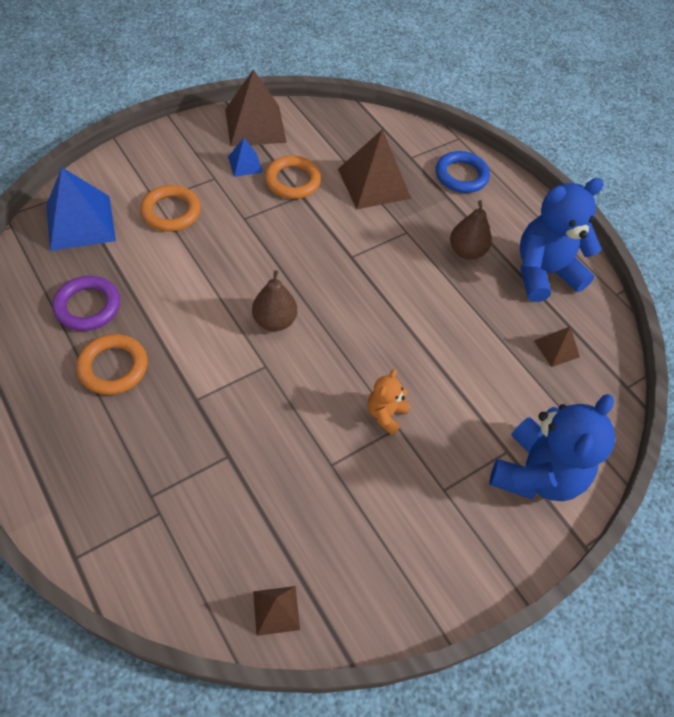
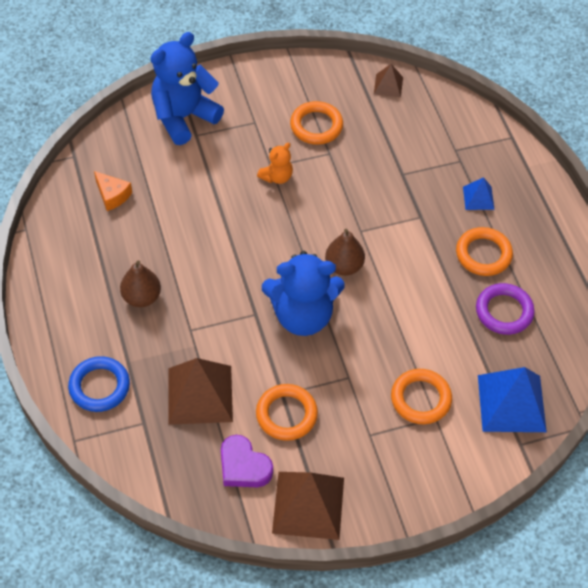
camera: 160 degrees left, 0 degrees up
(245, 164) = (332, 447): blue pyramid -> blue pyramid (478, 198)
(316, 141) = (243, 466): none -> purple heart
(361, 504) = (316, 126): none -> orange ring
(544, 273) = (80, 261): blue teddy bear -> blue teddy bear (302, 315)
(556, 348) = (112, 195): brown pyramid -> orange cheese

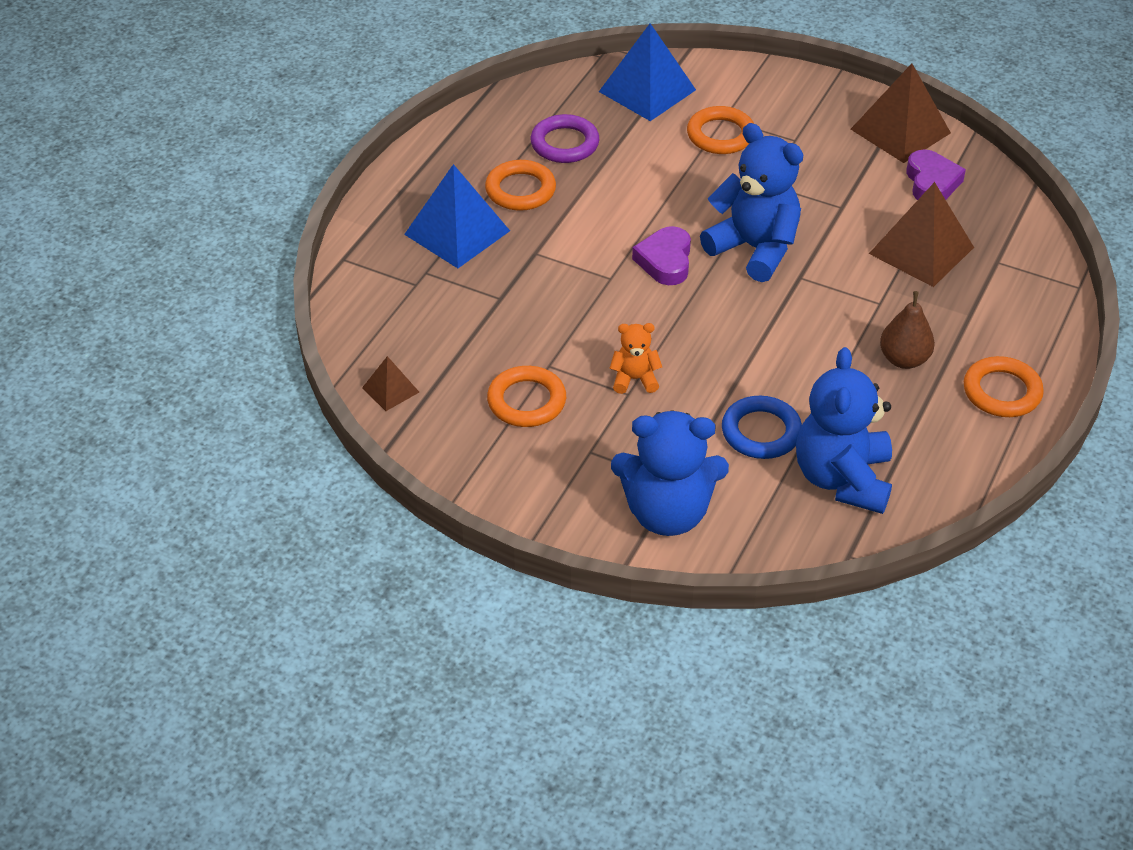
camera: 135 degrees left, 10 degrees down
(99, 386) = (1017, 312): blue ring -> blue ring (761, 432)
(112, 195) = (842, 479): orange cheese -> blue teddy bear
(286, 414) = (854, 192): orange ring -> orange ring (1002, 392)
(344, 266) = (665, 261): brown pear -> purple heart
(478, 198) = (457, 232): blue pyramid -> blue pyramid, size x1.97

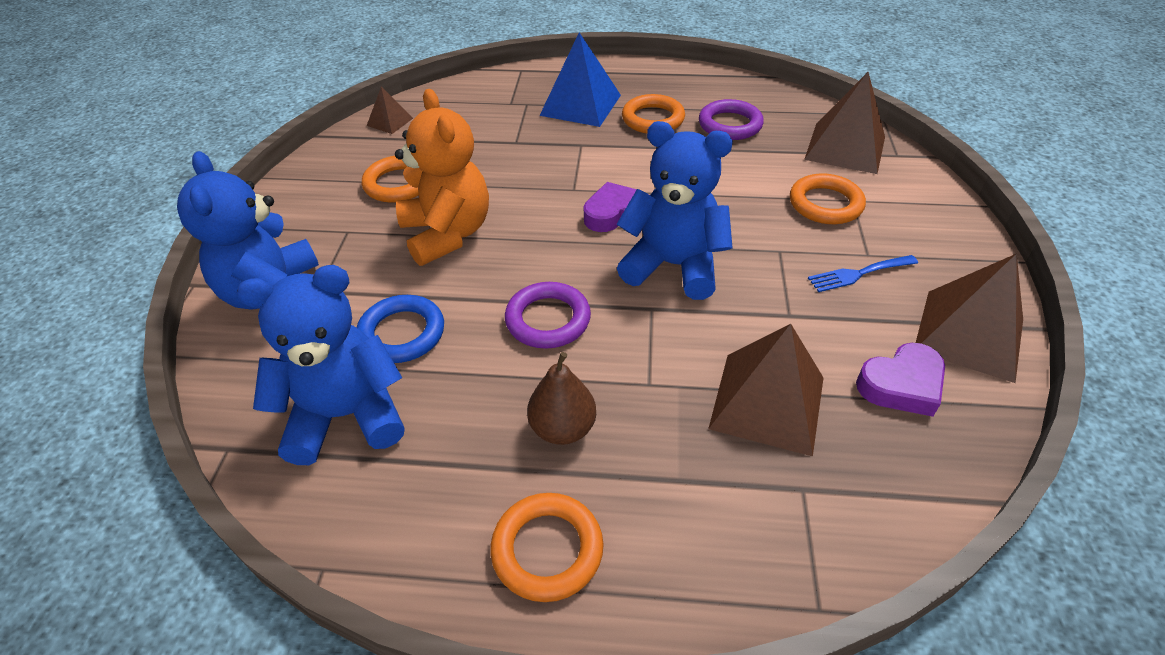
camera: 70 degrees right, 0 degrees up
(634, 379) = (447, 234): orange teddy bear -> orange teddy bear, size x2.07
(647, 90) = (845, 148): blue pyramid -> brown pyramid
(754, 249) = (673, 265): blue teddy bear -> blue teddy bear turned 90 degrees counterclockwise
(785, 339) = (548, 319): none -> purple ring
(814, 154) = (858, 274): none -> blue fork

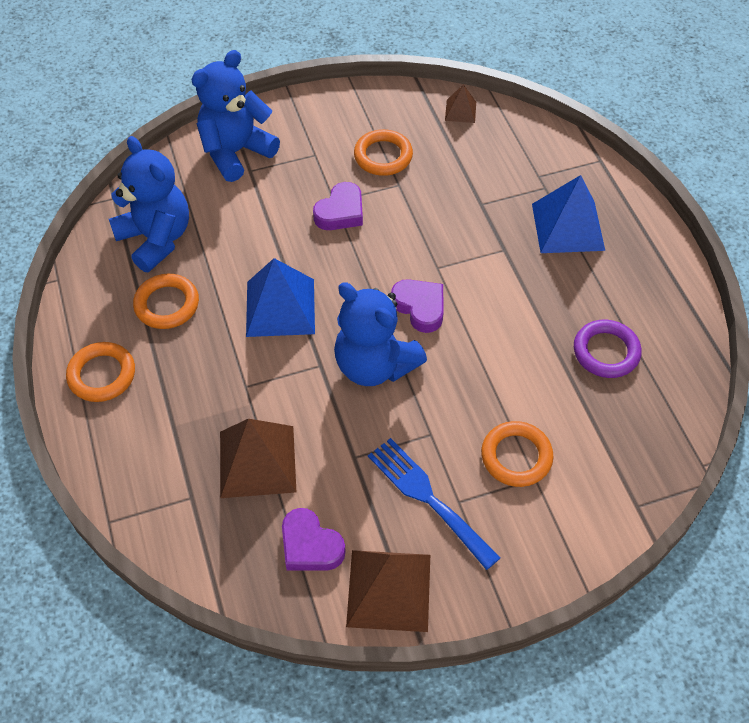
camera: 65 degrees right, 10 degrees up
(402, 333) = (232, 233): blue ring -> none
(447, 234) = (340, 212): orange teddy bear -> purple heart
(548, 319) = (280, 307): purple ring -> blue pyramid
(563, 428) = (189, 351): brown pear -> none
(653, 119) = (578, 288): orange ring -> orange ring (167, 304)
(673, 265) = (374, 365): blue teddy bear -> blue teddy bear turned 135 degrees clockwise
(845, 148) = (623, 457): brown pyramid -> none
(858, 274) = (428, 498): blue fork -> blue fork, size x1.63

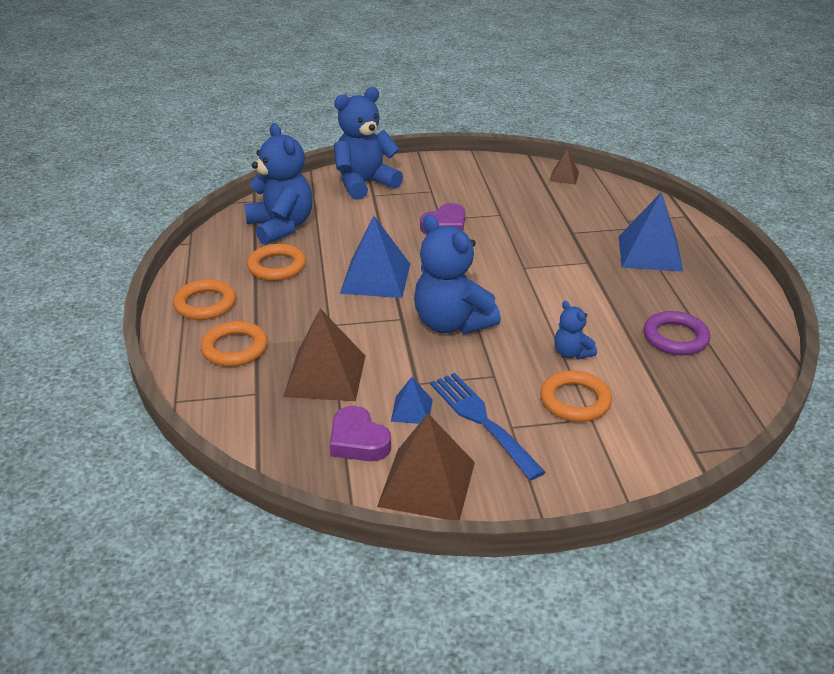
camera: 10 degrees right, 20 degrees down
(355, 495) = (411, 410): none -> blue pyramid
(383, 156) = (490, 197): orange ring -> orange ring (234, 348)
(420, 307) = (502, 290): purple heart -> none
(504, 390) = (571, 353): none -> blue teddy bear

